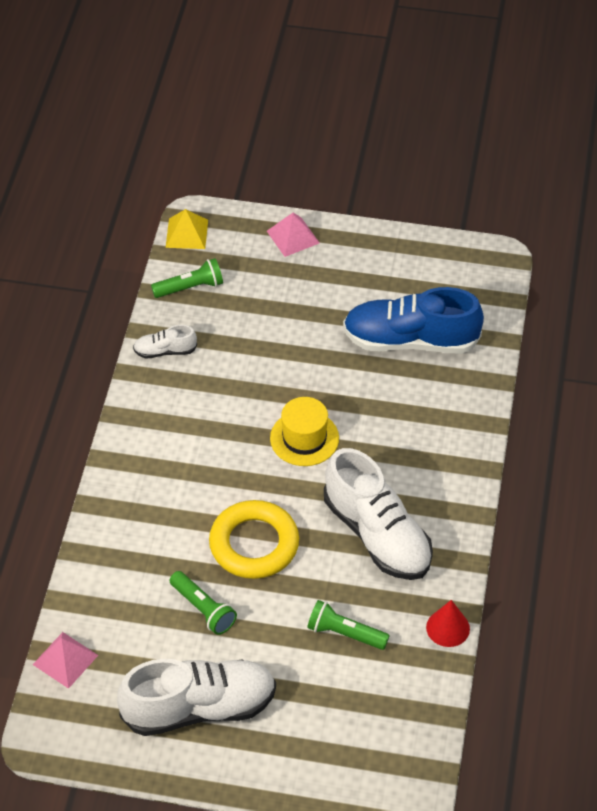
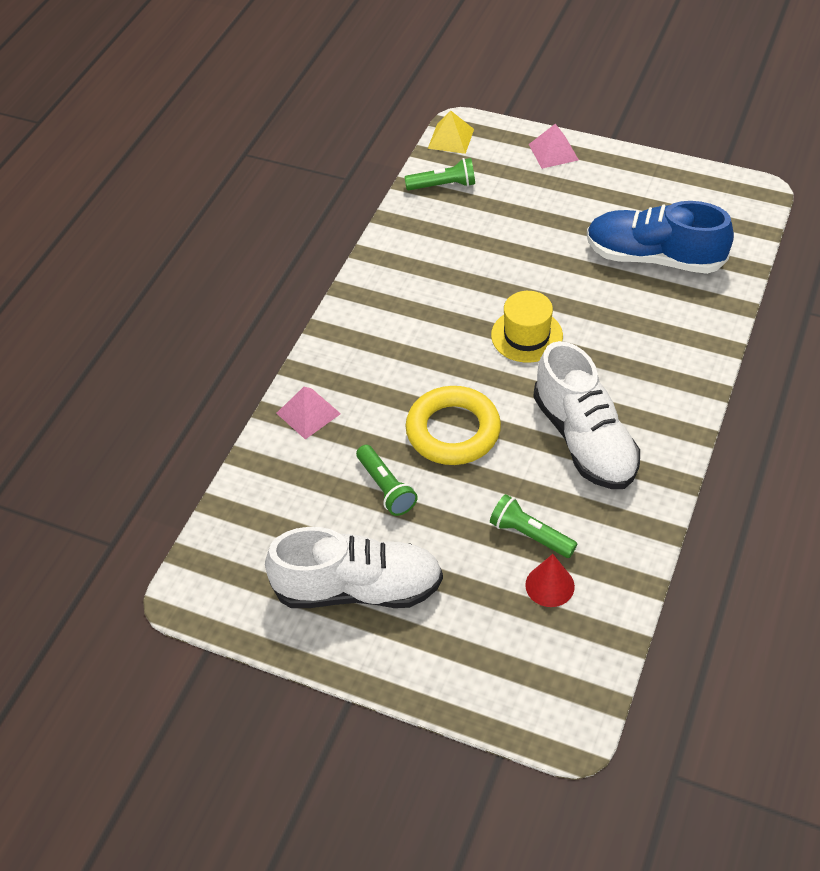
camera: 15 degrees right, 0 degrees up
(65, 659) = (233, 517): pink pyramid -> pink pyramid (308, 413)
(165, 351) = (405, 239): white shoe -> none
(448, 628) = (644, 546): red cone -> red cone (549, 585)

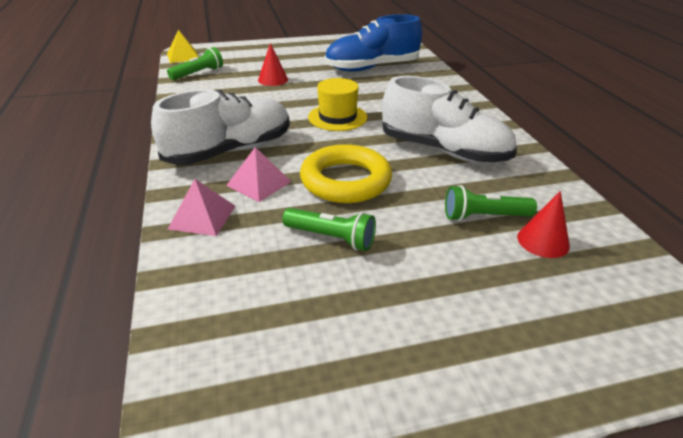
camera: 40 degrees left, 15 degrees down
(358, 588) = (394, 331): white shoe -> white shoe (230, 151)
(515, 233) = (273, 80): none -> red cone
(553, 152) = (259, 47): pink pyramid -> pink pyramid (259, 183)

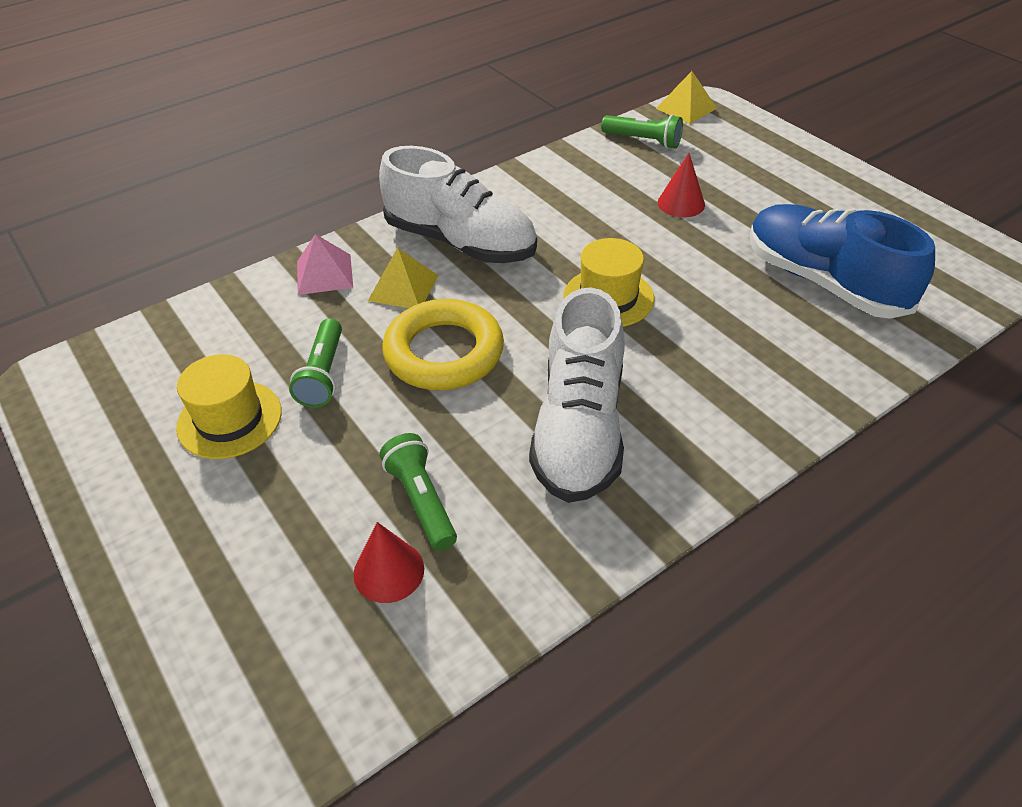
camera: 70 degrees right, 10 degrees up
(259, 183) = (403, 288): pink pyramid -> yellow pyramid
(354, 300) = (229, 419): none -> yellow hat

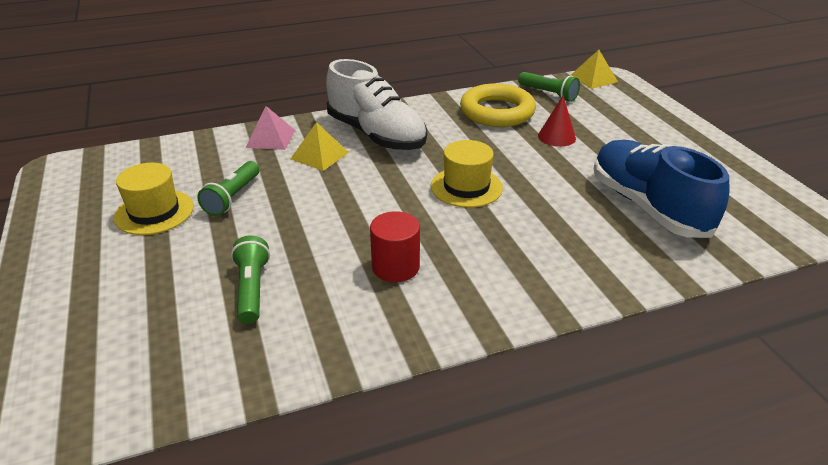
camera: 15 degrees right, 10 degrees down
(388, 571) = (201, 329): red cone -> none
(444, 352) = (324, 199): yellow ring -> yellow ring (497, 112)
(579, 428) = (395, 267): white shoe -> red cylinder

